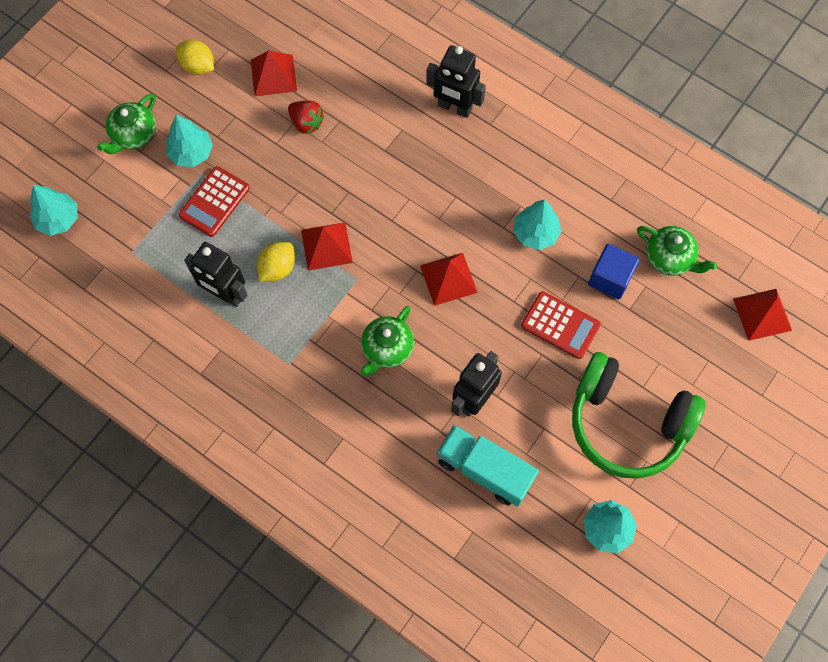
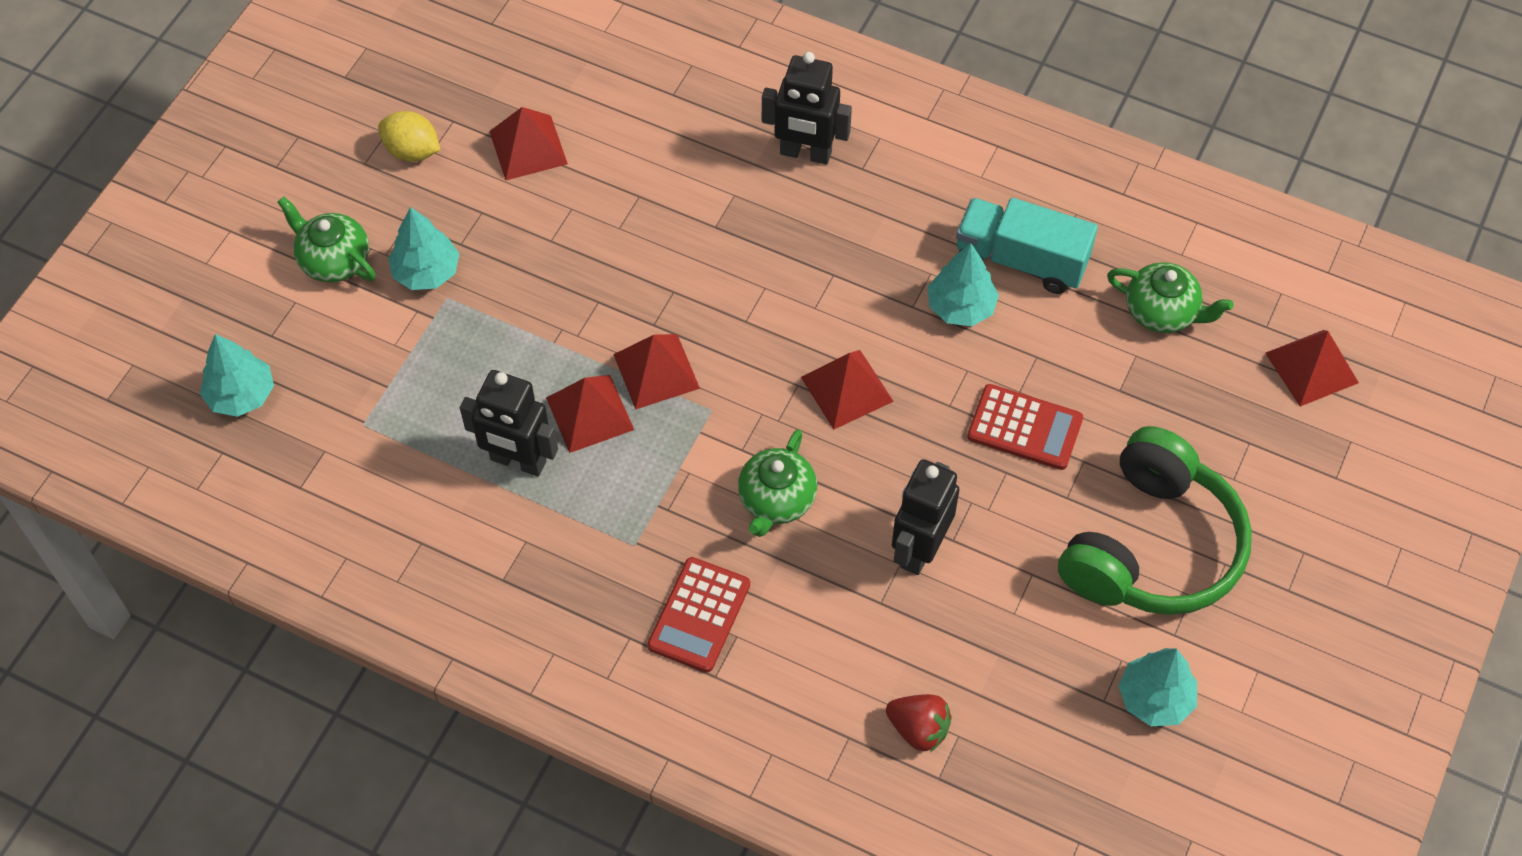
camera: 10 degrees left, 10 degrees down
(133, 135) = (333, 260): green teapot -> green teapot turned 105 degrees clockwise
(214, 202) = (475, 335): red calculator -> red calculator (699, 615)
(277, 268) = (589, 413): yellow lemon -> red pyramid
(306, 123) = (591, 206): red strawberry -> red strawberry (918, 729)
(484, 470) = (957, 646): turquoise truck -> turquoise truck (1021, 260)
(610, 278) = (1083, 352): blue cube -> none
(627, 422) = (1151, 546): green headphones -> green headphones turned 75 degrees counterclockwise

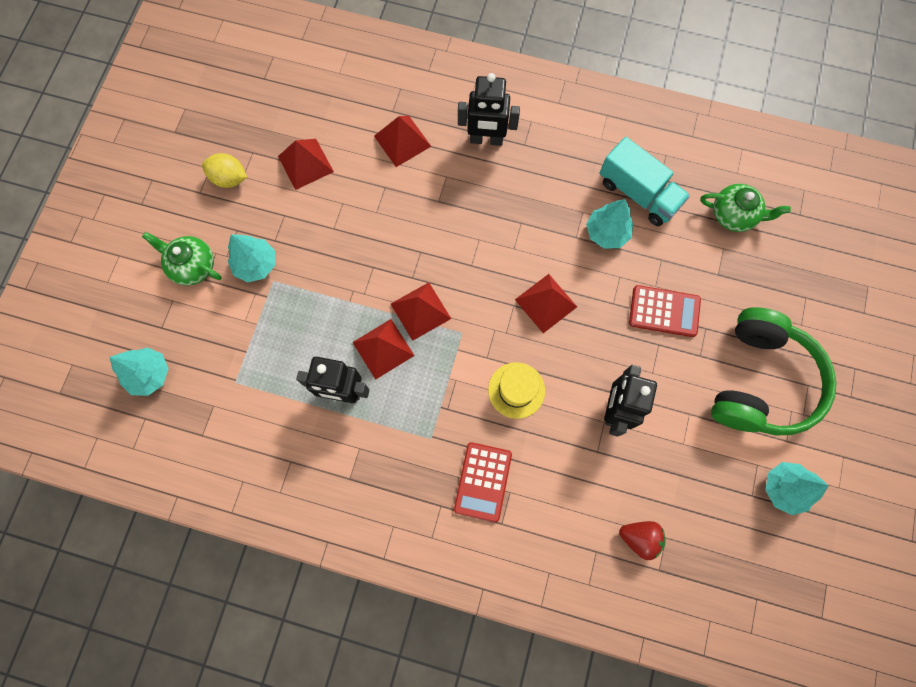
camera: 10 degrees left, 15 degrees up
(776, 500) = (516, 390): green teapot -> yellow hat
(1021, 260) = (638, 193): turquoise truck -> turquoise truck turned 150 degrees counterclockwise
(1311, 368) = (834, 239): red pyramid -> red pyramid (402, 141)

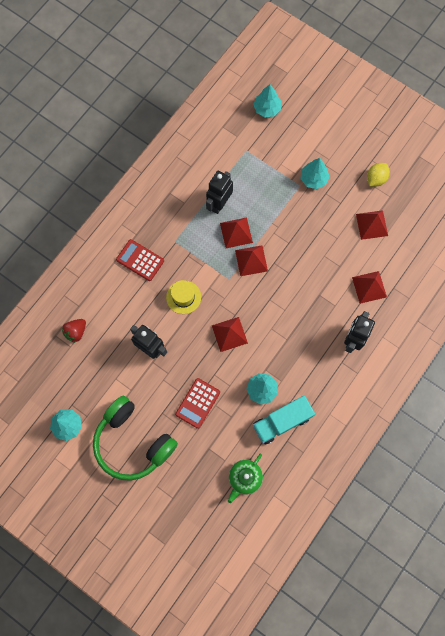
camera: 110 degrees right, 0 degrees up
(192, 266) = (324, 145): green teapot -> none

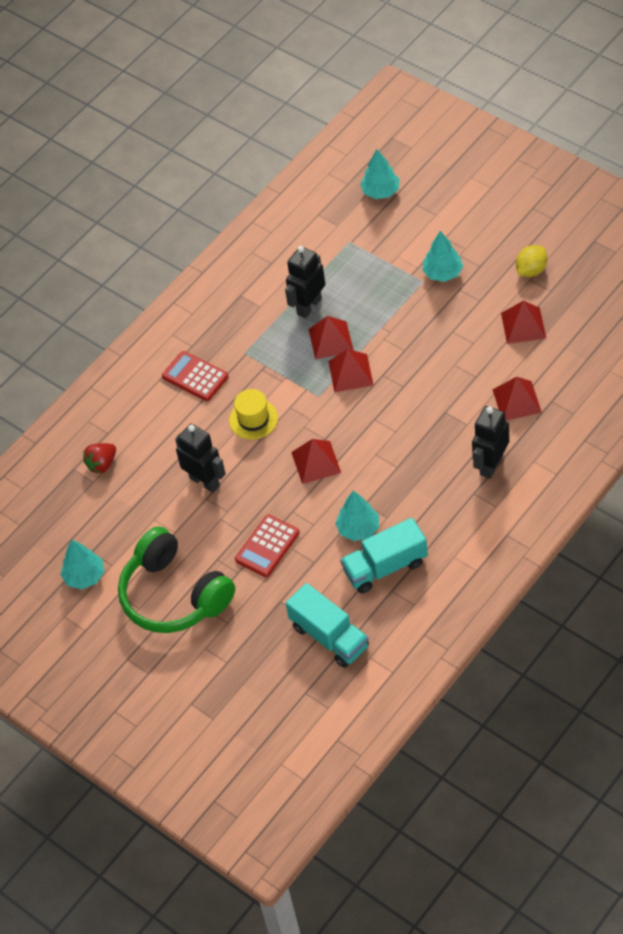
camera: 10 degrees right, 20 degrees down
(244, 478) = (329, 636): green teapot -> turquoise truck

